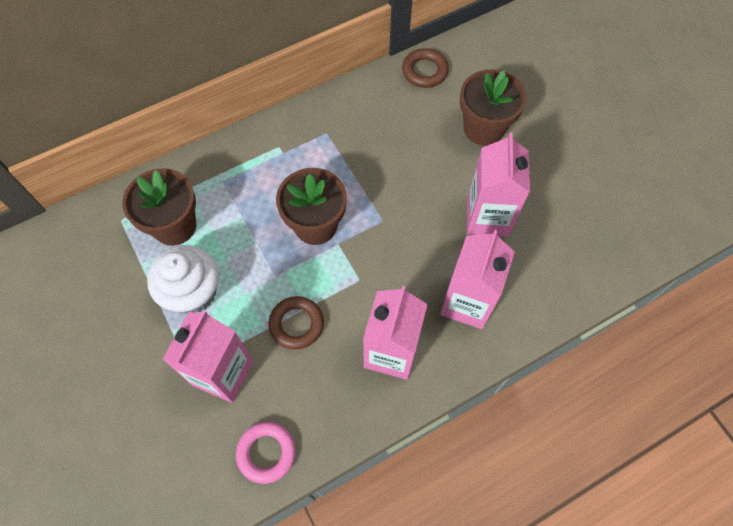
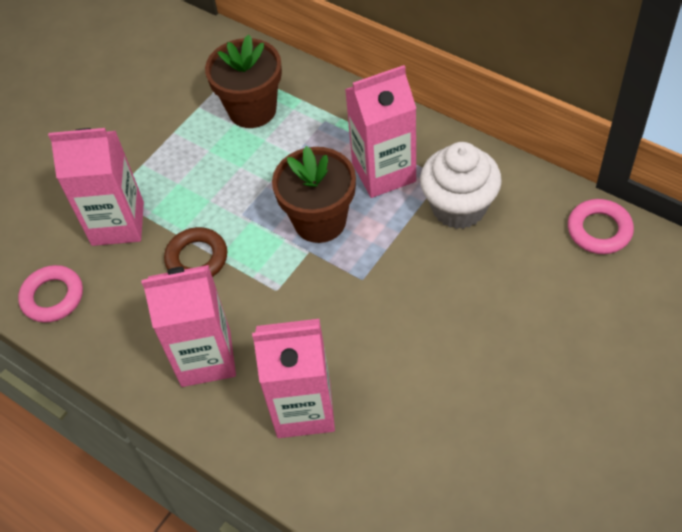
camera: 70 degrees right, 10 degrees down
(193, 292) = (189, 159): white cupcake -> white cupcake (458, 207)
(424, 71) = (599, 230): brown ring -> pink ring
(483, 128) = (559, 328): brown flower pot -> none
(487, 217) = (431, 384): pink carton -> pink carton (383, 172)

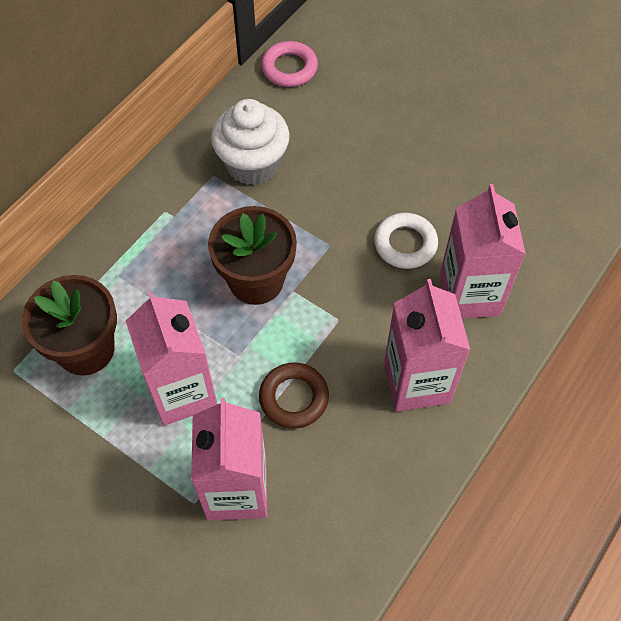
camera: 95 degrees left, 5 degrees up
(53, 297) = (337, 554): pink ring -> none
(366, 347) = (405, 244): none -> white ring
(383, 172) = (200, 223): pink carton -> pink carton (182, 392)

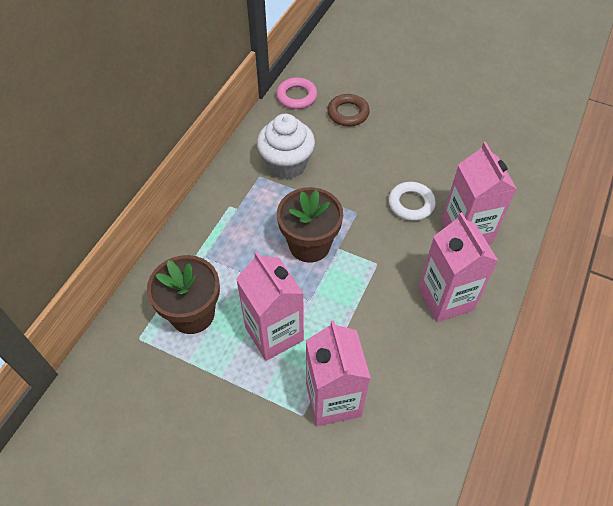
camera: 10 degrees left, 5 degrees down
(294, 398) = (359, 324): brown ring -> brown ring (348, 113)

